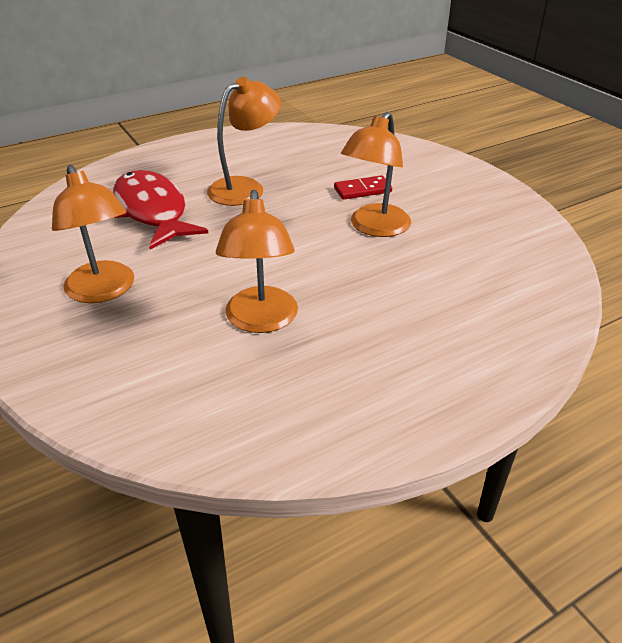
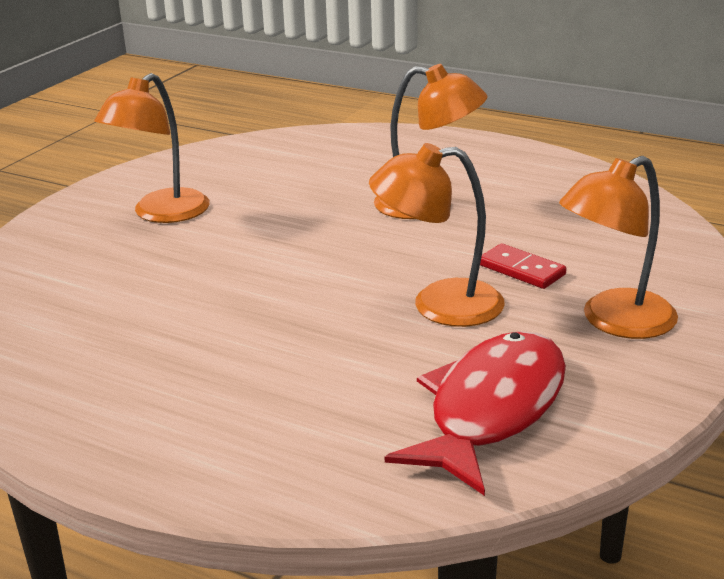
camera: 60 degrees right, 10 degrees down
(152, 211) = (318, 181): red fish -> red fish (491, 410)
(261, 321) = (182, 300): orange lamp -> orange lamp (614, 321)

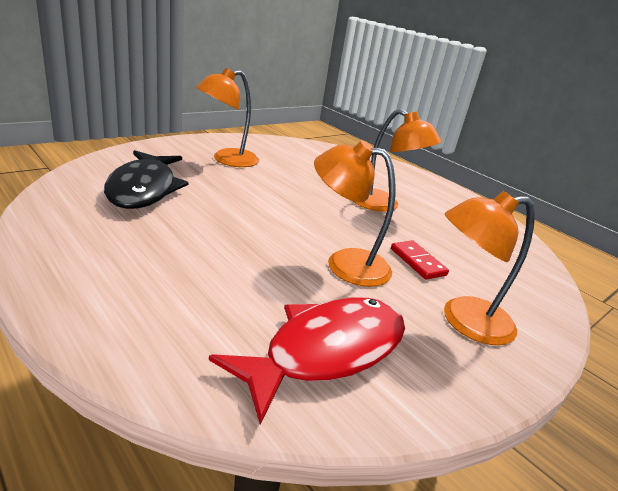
camera: 15 degrees right, 0 degrees up
(95, 302) = (144, 189): none -> black fish

